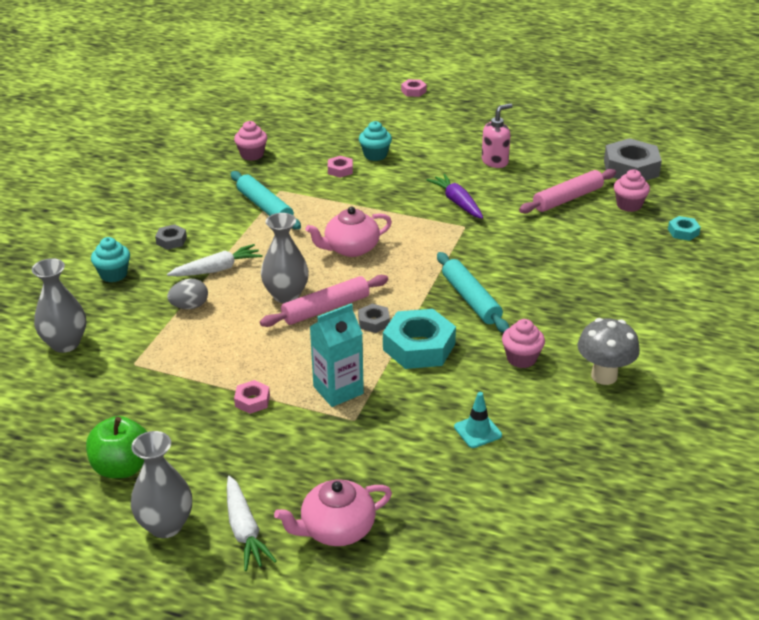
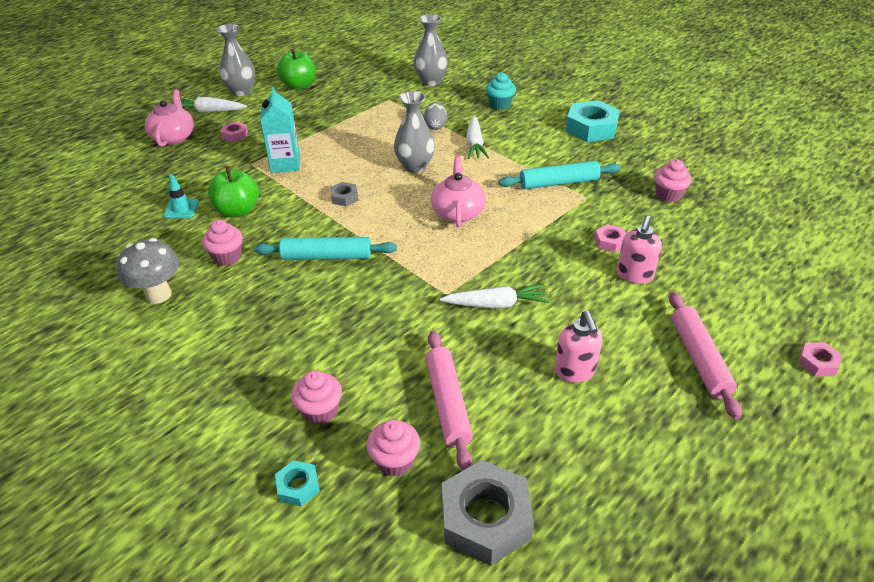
camera: 115 degrees right, 5 degrees up
(171, 240) = (531, 132): grey nut -> none
(252, 401) = (310, 131): pink nut -> pink nut (235, 135)
(325, 309) = (382, 180): pink rolling pin -> pink rolling pin (699, 359)
(375, 155) = (634, 275): turquoise cupcake -> pink soap dispenser
(419, 347) = (294, 210): turquoise nut -> turquoise nut (591, 128)
(449, 386) = (237, 211): none -> green apple
(457, 202) = (496, 304): purple carrot -> white carrot
(625, 244) = (320, 411): none -> pink cupcake

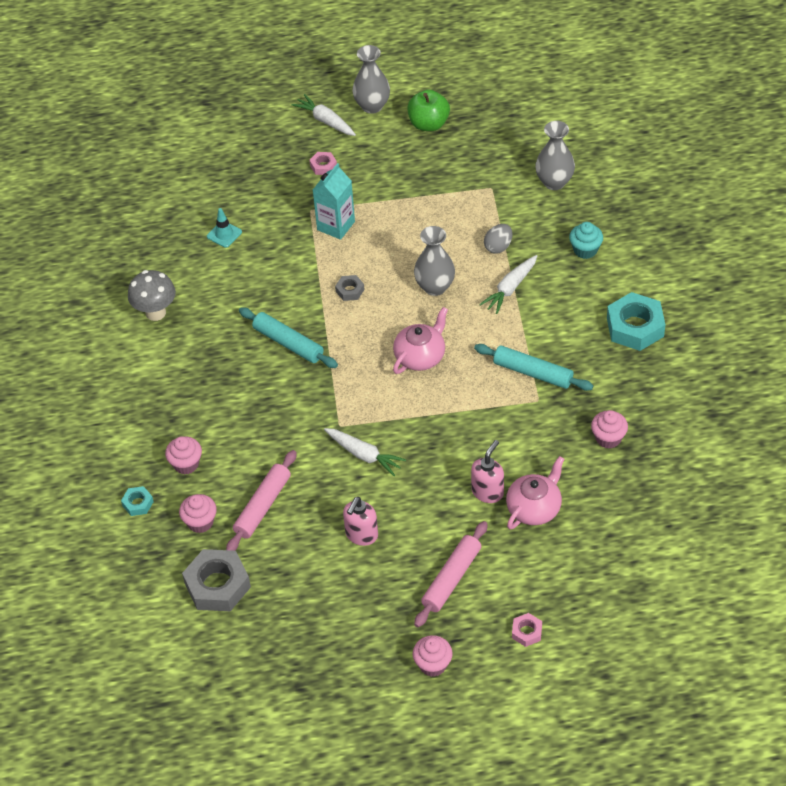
camera: 40 degrees right, 10 degrees up
(174, 137) = (274, 142): pink teapot -> pink teapot (534, 508)
(227, 257) = (222, 303): pink cupcake -> pink cupcake (433, 664)
(237, 211) = (262, 260): green apple -> none
(610, 242) = (505, 453): pink nut -> none
(634, 275) = (487, 492): pink soap dispenser -> pink soap dispenser turned 150 degrees clockwise

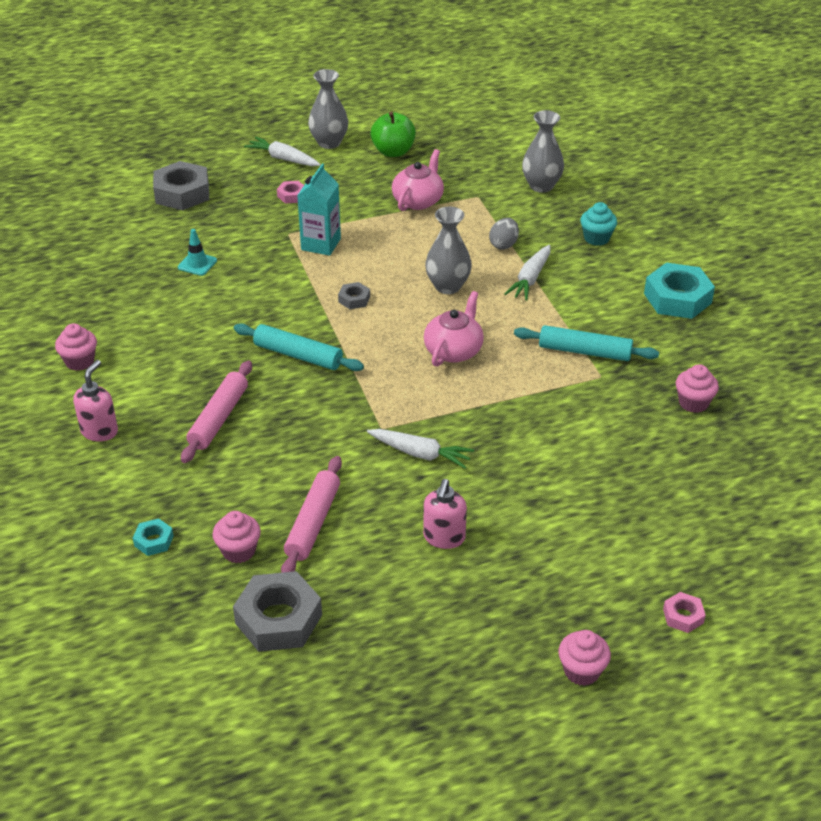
camera: 15 degrees left, 10 degrees down
(155, 313) = (134, 343): grey mushroom -> none
(186, 464) = (206, 490): pink cupcake -> pink cupcake (79, 361)
(227, 151) = (182, 193): none -> grey nut
(451, 579) = (570, 570): pink rolling pin -> pink rolling pin (219, 418)
(487, 492) = (578, 473): pink soap dispenser -> pink soap dispenser (99, 431)
(534, 508) = (639, 482): pink teapot -> pink teapot (418, 201)

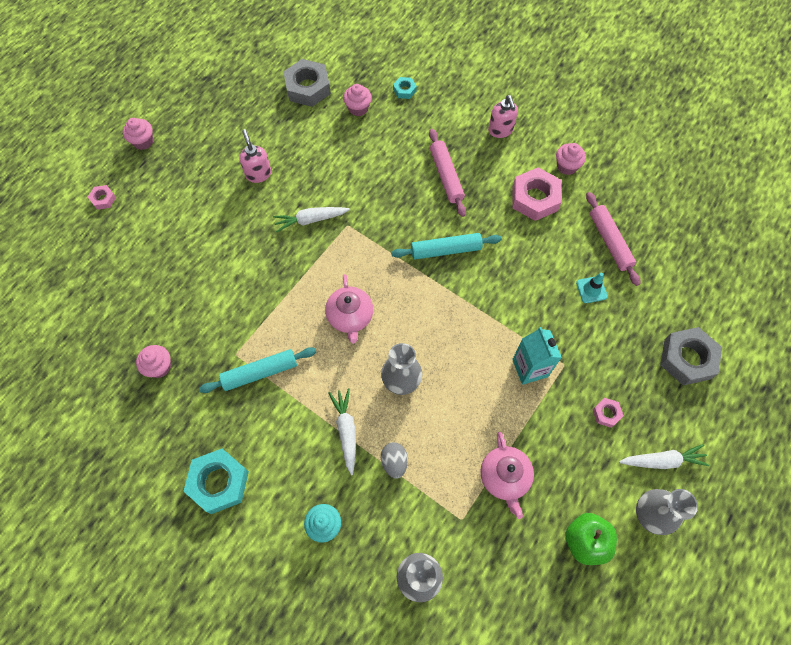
camera: 145 degrees right, 25 degrees up
(151, 352) = (535, 198): none -> pink nut
(313, 523) = (334, 143): pink rolling pin -> pink rolling pin (609, 242)
(354, 299) = (455, 324): grey nut -> none

